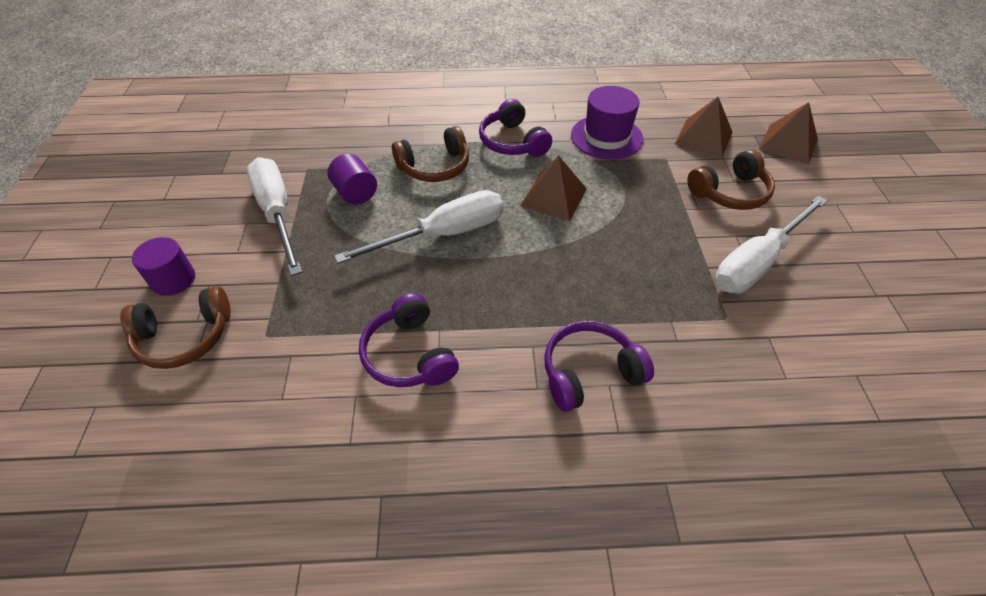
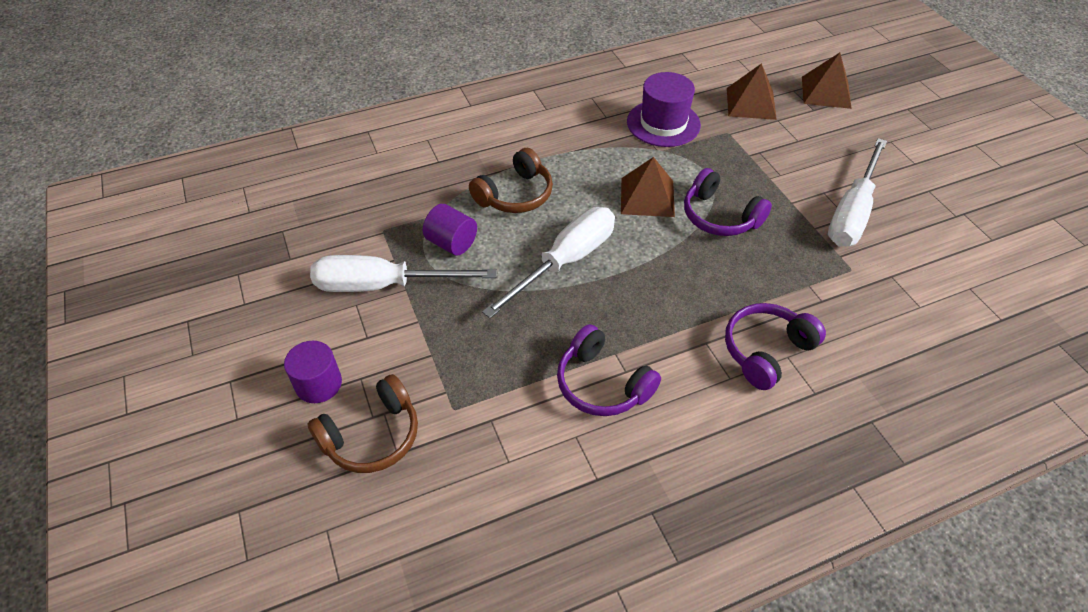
camera: 20 degrees left, 0 degrees up
(277, 213) = (383, 285): white screwdriver -> white screwdriver turned 45 degrees counterclockwise
(512, 142) = (577, 150): purple headphones -> purple headphones (719, 216)
(730, 192) = (799, 152): brown headphones -> none

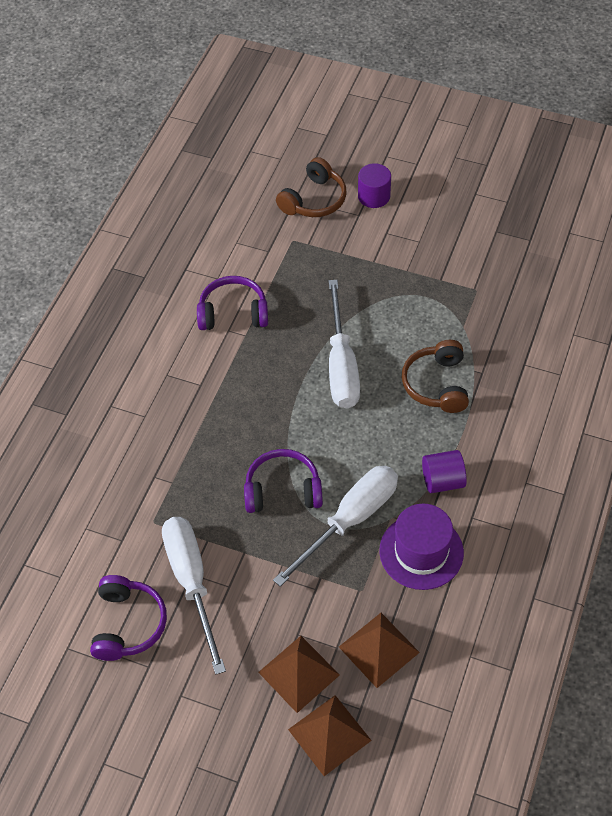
camera: 135 degrees right, 5 degrees up
(372, 436) = (314, 200): brown headphones -> brown headphones turned 150 degrees counterclockwise
(383, 285) = (421, 262): white screwdriver -> white screwdriver (350, 520)
(452, 243) = (424, 317): purple cylinder -> purple cylinder (442, 481)
(647, 197) = (349, 463): brown pyramid -> brown pyramid (298, 673)
(766, 351) = (160, 409): purple headphones -> purple headphones (128, 624)

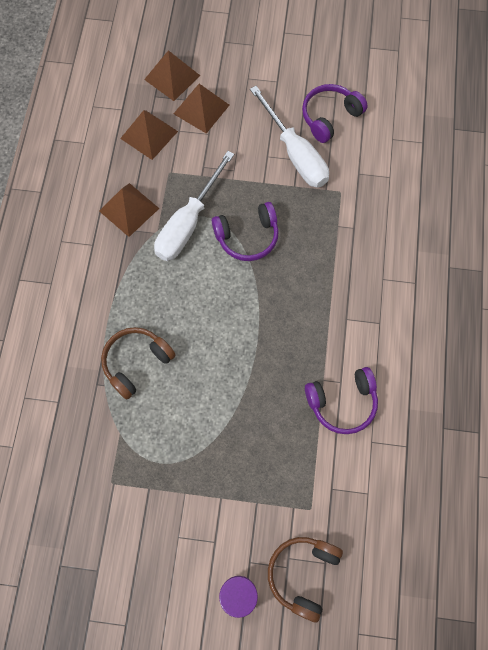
camera: 165 degrees right, 15 degrees up
(128, 624) = (330, 117): purple headphones -> purple headphones turned 60 degrees clockwise
(341, 365) = (226, 365): white screwdriver -> none
(421, 552) = (129, 209): purple hat -> brown pyramid
(437, 384) = (136, 363): brown headphones -> brown headphones turned 120 degrees counterclockwise
(442, 481) = (119, 270): purple cylinder -> none

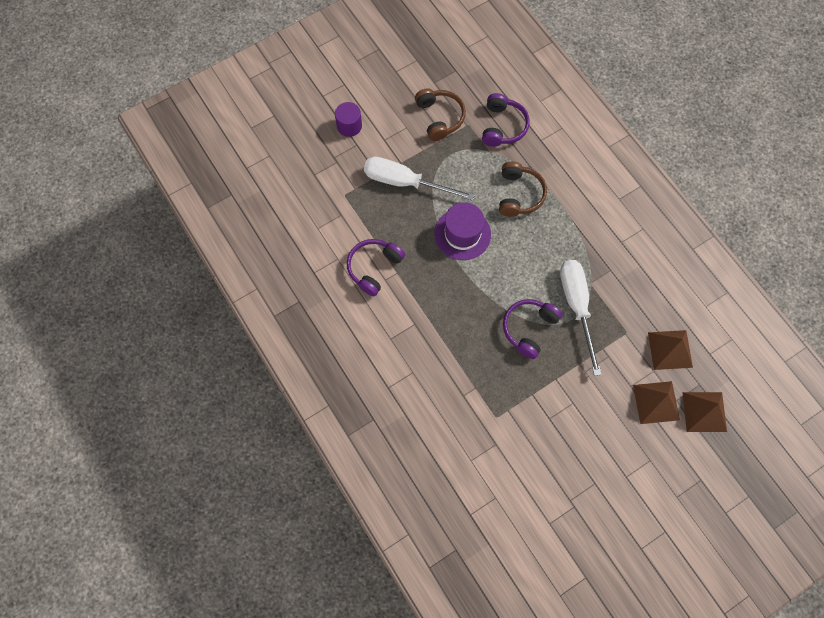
camera: 140 degrees right, 0 degrees up
(129, 209) = (624, 284): brown pyramid -> none
(227, 368) = (462, 234): none -> purple hat
(295, 154) = (555, 422): white screwdriver -> white screwdriver (405, 182)
(303, 574) = (322, 160): brown headphones -> brown headphones (439, 117)
(330, 117) = (558, 477): purple headphones -> purple headphones (502, 126)

